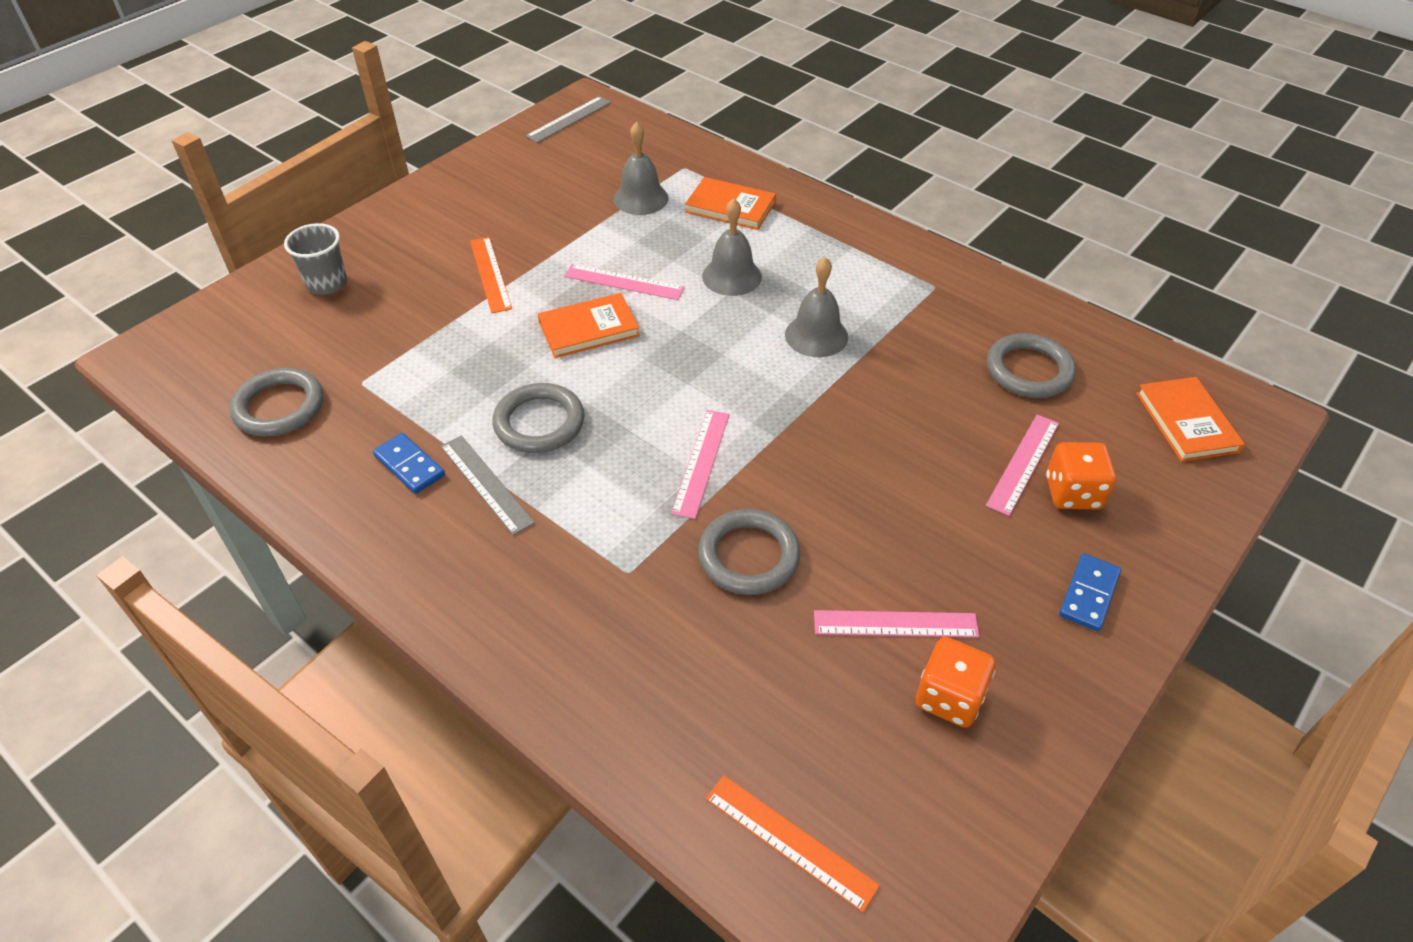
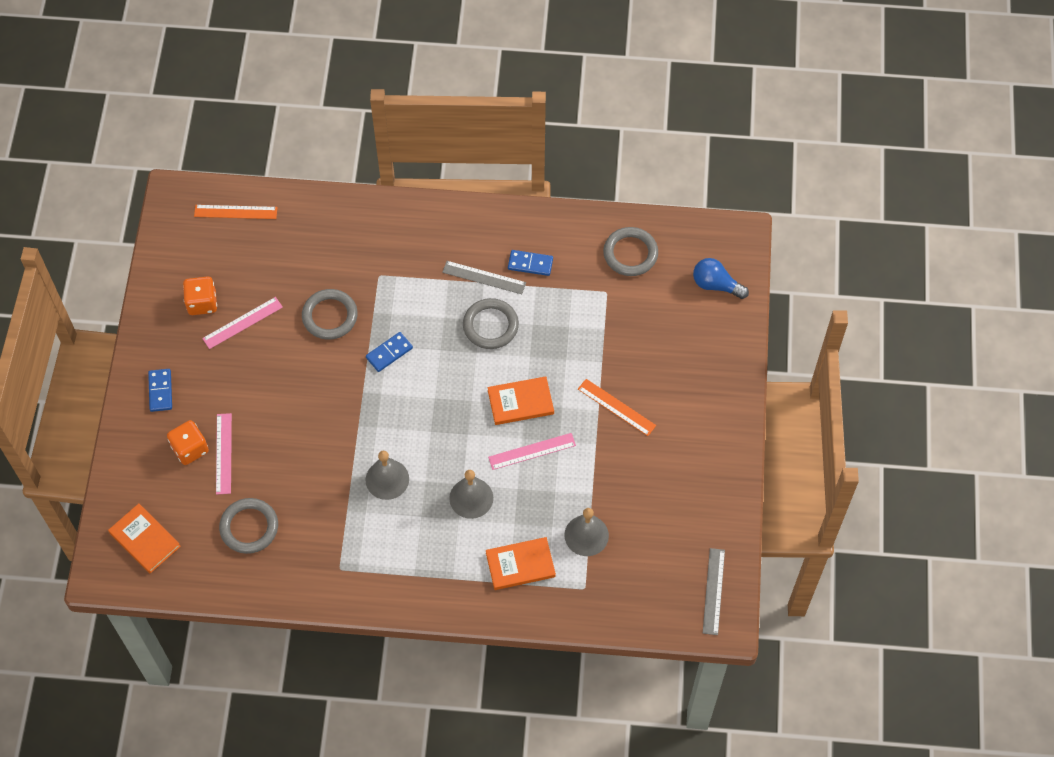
camera: 145 degrees right, 15 degrees up
(238, 323) = (716, 285): none -> blue light bulb
(327, 283) = (702, 340): grey cup -> none
(589, 329) = (520, 402): orange book -> orange book turned 45 degrees clockwise
(701, 462) = (389, 353): pink ruler -> blue domino

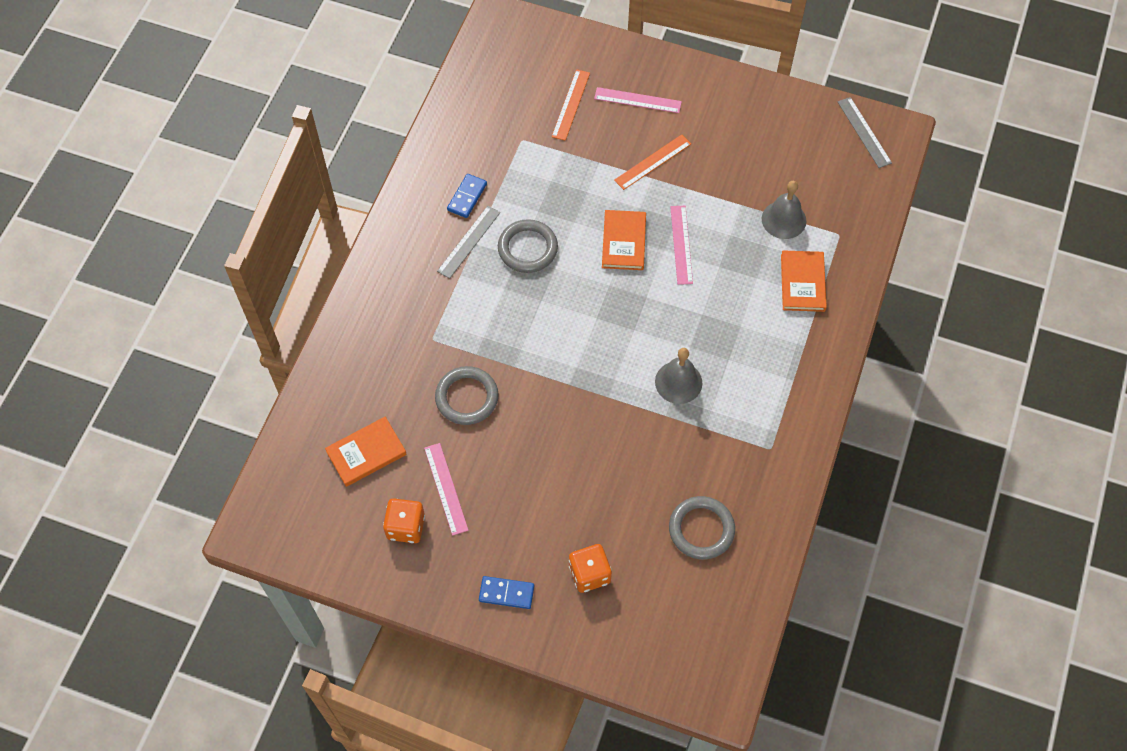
camera: 75 degrees left, 0 degrees up
(145, 540) = (690, 643): orange book -> orange book (366, 453)
(224, 453) = (605, 539): pink ruler -> pink ruler (637, 100)
(235, 212) = (297, 468): orange ruler -> orange ruler (571, 104)
(389, 353) = (530, 349): blue domino -> none
(471, 498) = (719, 309): grey bell -> none
(630, 253) = (485, 109): grey ring -> none
(713, 591) = (864, 132): grey ruler -> grey ruler turned 45 degrees clockwise
(716, 285) = (544, 50): blue light bulb -> none

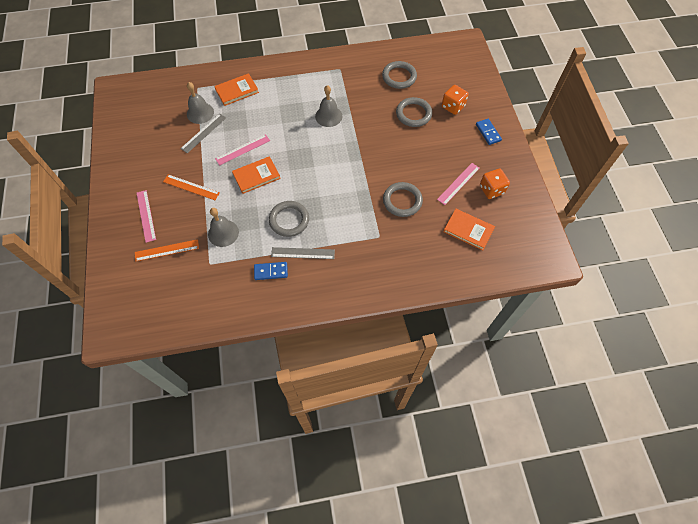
camera: 120 degrees left, 0 degrees up
(557, 170) = (223, 233): none -> grey bell
(610, 505) = (413, 114): none -> grey ring
(864, 132) = (120, 101): grey ruler -> grey ruler (203, 133)

